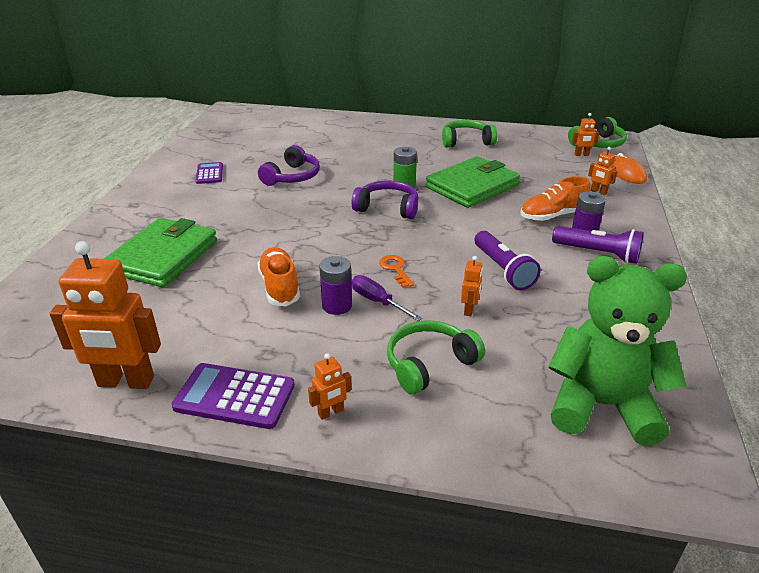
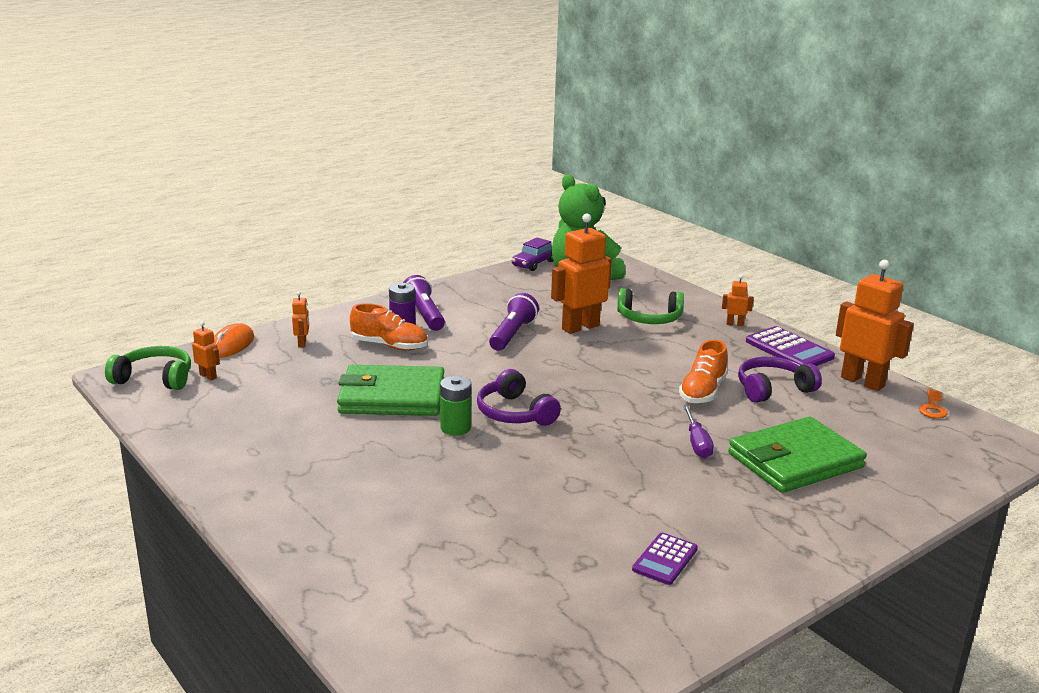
camera: 140 degrees left, 10 degrees down
(292, 177) = (560, 499): purple headphones -> purple headphones (773, 389)
(337, 306) = (670, 364): purple battery -> none
(377, 301) = (636, 354): purple screwdriver -> purple screwdriver (697, 443)
(395, 269) = (591, 366): orange key -> orange key (932, 408)
(466, 141) = (267, 449): green headphones -> none
(469, 310) = (580, 327): orange robot -> orange robot, size x2.21
(690, 397) = (533, 263): none -> purple car

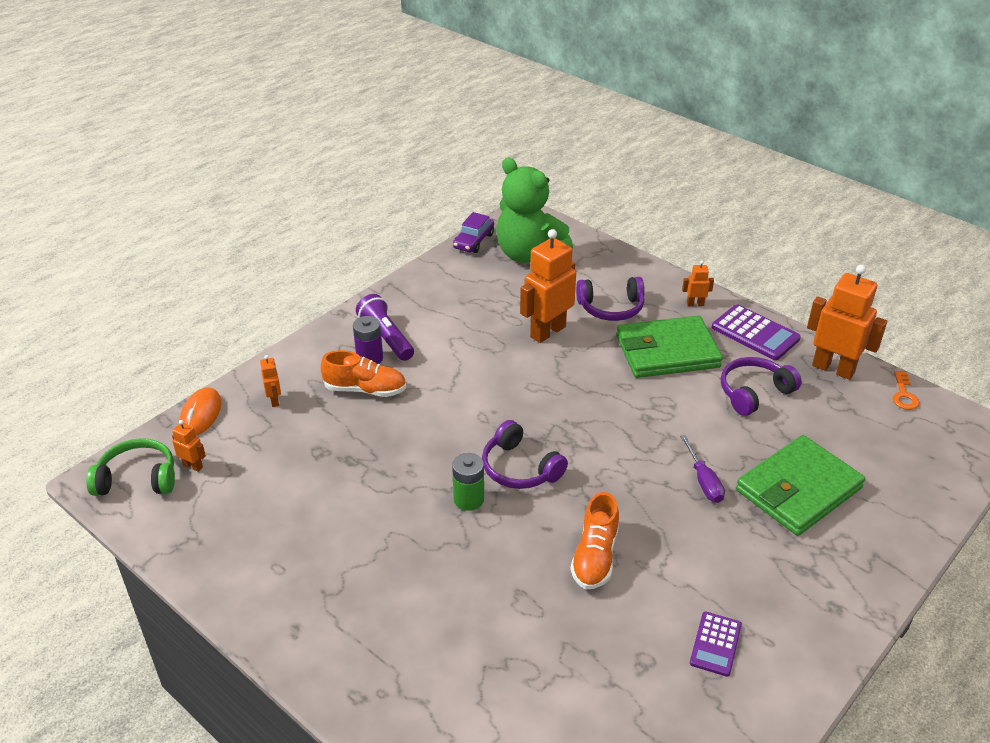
camera: 10 degrees left, 15 degrees up
(392, 397) = (392, 465): green wallet -> green wallet (667, 351)
(512, 334) = (484, 353): purple flashlight -> none
(649, 318) = (611, 308): green headphones -> purple headphones
(702, 392) = (690, 407): orange shoe -> orange shoe (595, 556)

